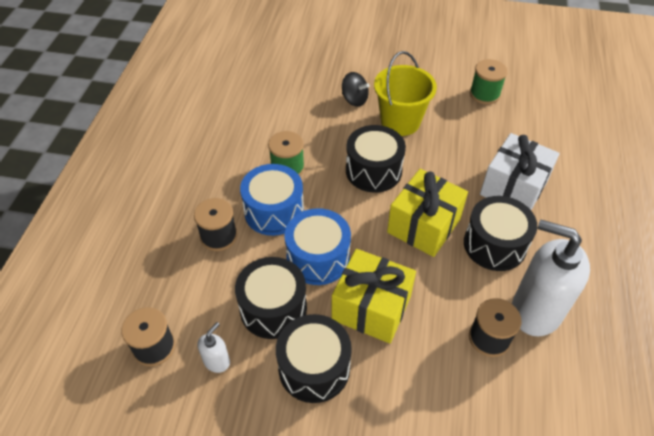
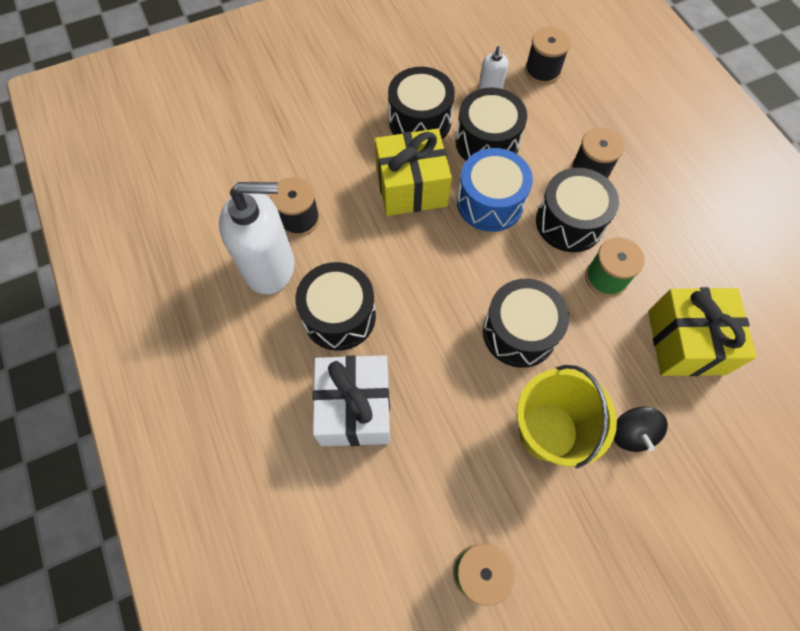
camera: 145 degrees right, 15 degrees up
(274, 211) = (569, 222): blue drum -> black drum
(354, 99) = (631, 433): black spinning top -> black spinning top turned 90 degrees counterclockwise
(424, 225) = (420, 295): yellow gift -> yellow gift (685, 342)

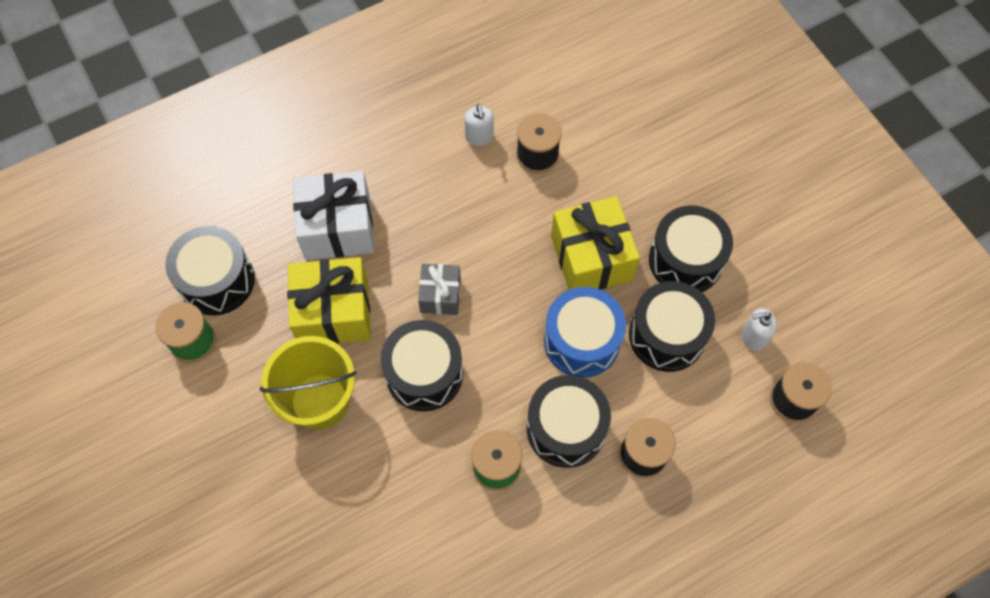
camera: 85 degrees right, 0 degrees up
(270, 267) = (479, 137): white soap dispenser -> white soap dispenser, size x0.44
(339, 316) = (430, 204): black drum -> black drum (217, 280)
(439, 313) = (440, 295): none -> grey gift
(631, 433) = (319, 483): black spinning top -> none
(685, 342) = (423, 550): yellow gift -> yellow gift (334, 312)

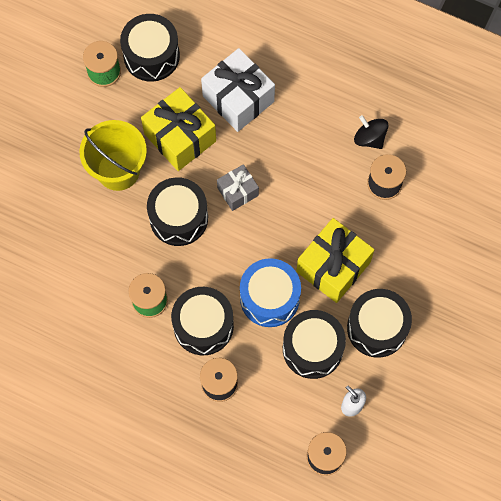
camera: 55 degrees right, 5 degrees up
(479, 137) = (369, 138): white soap dispenser -> black spinning top

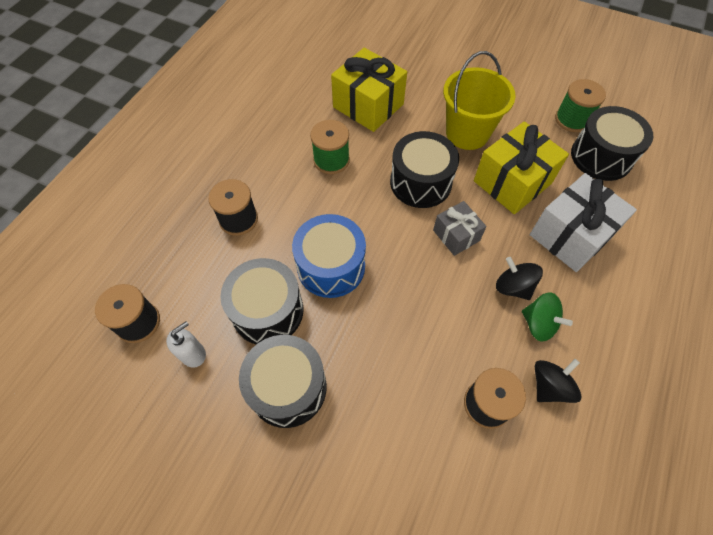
camera: 90 degrees right, 10 degrees down
(203, 326) = (302, 205): black drum -> none
(288, 152) = (513, 287): none -> black spinning top
(320, 137) = (539, 324): none -> green spinning top
(333, 267) = (369, 336): yellow gift -> yellow gift (368, 105)

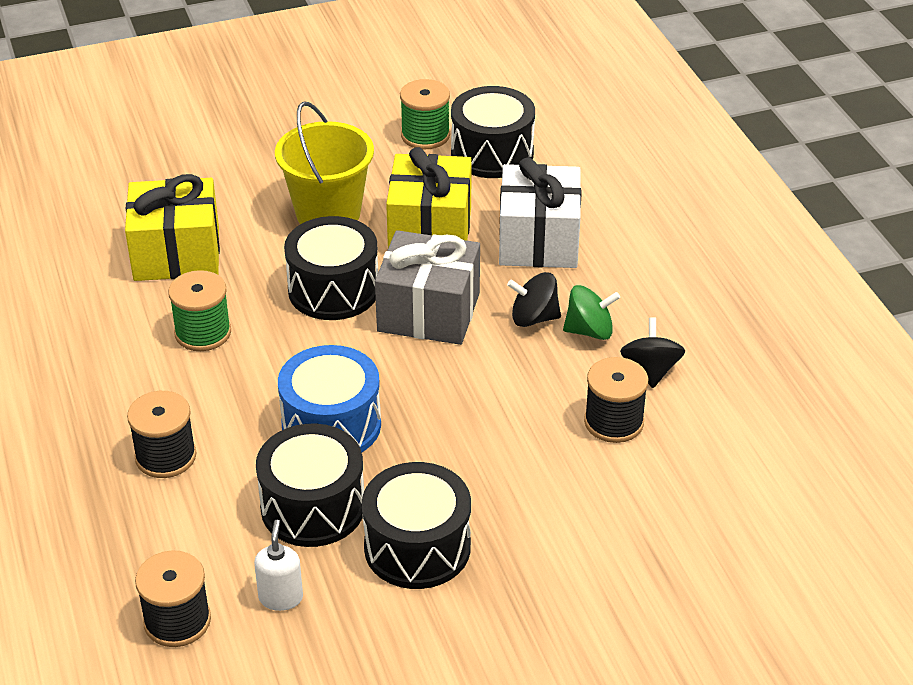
camera: 45 degrees left, 20 degrees down
(456, 235) = (428, 312): grey gift -> grey gift, size x1.75

